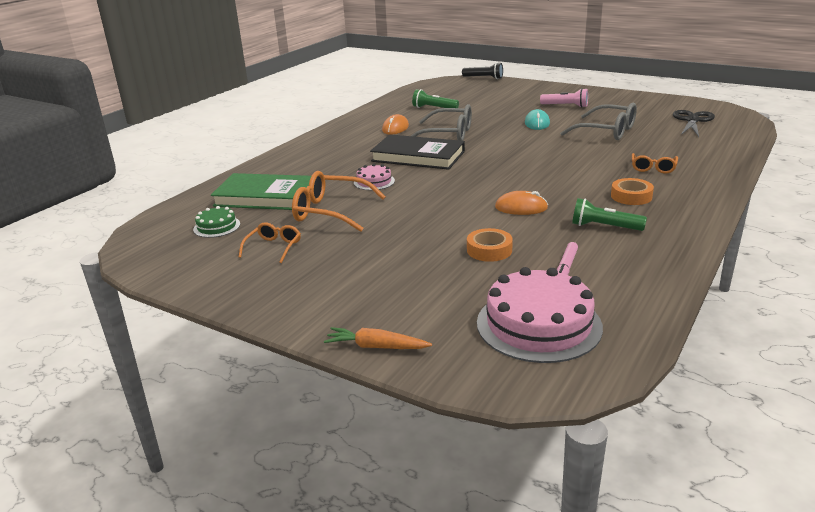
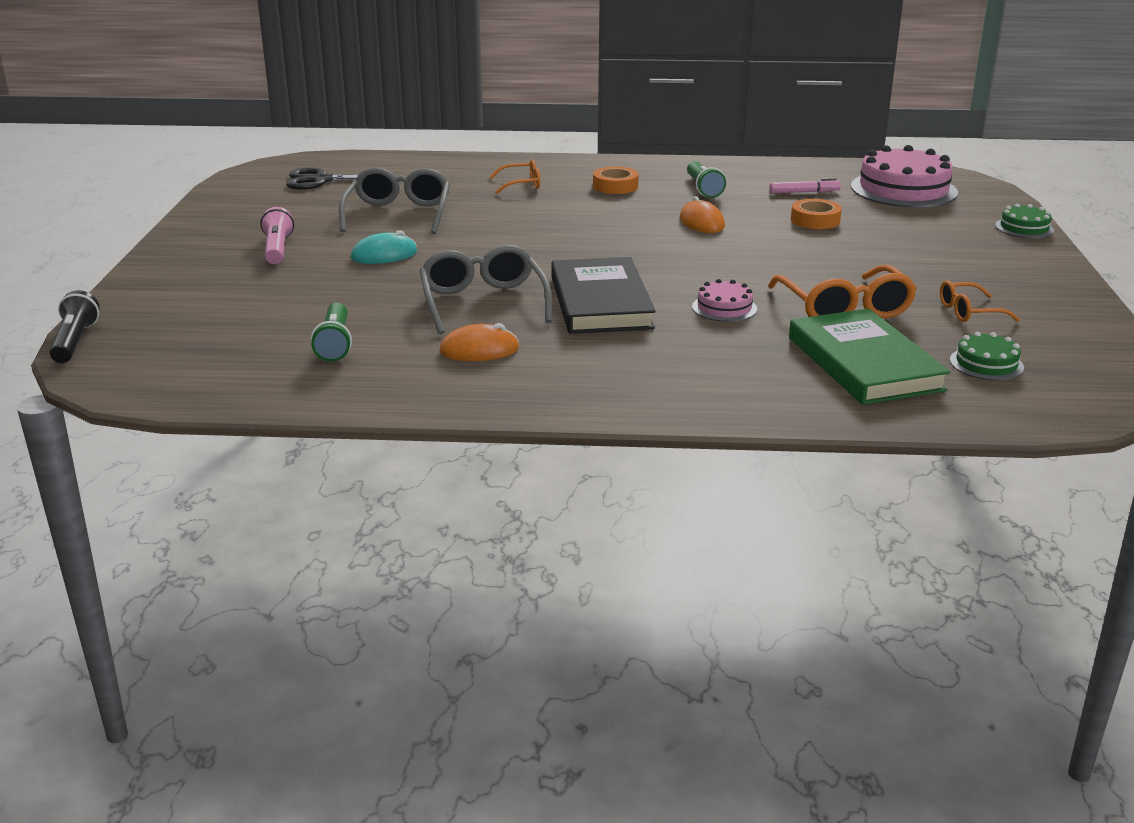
camera: 120 degrees left, 0 degrees up
(376, 347) = (1024, 228): orange carrot -> green cake

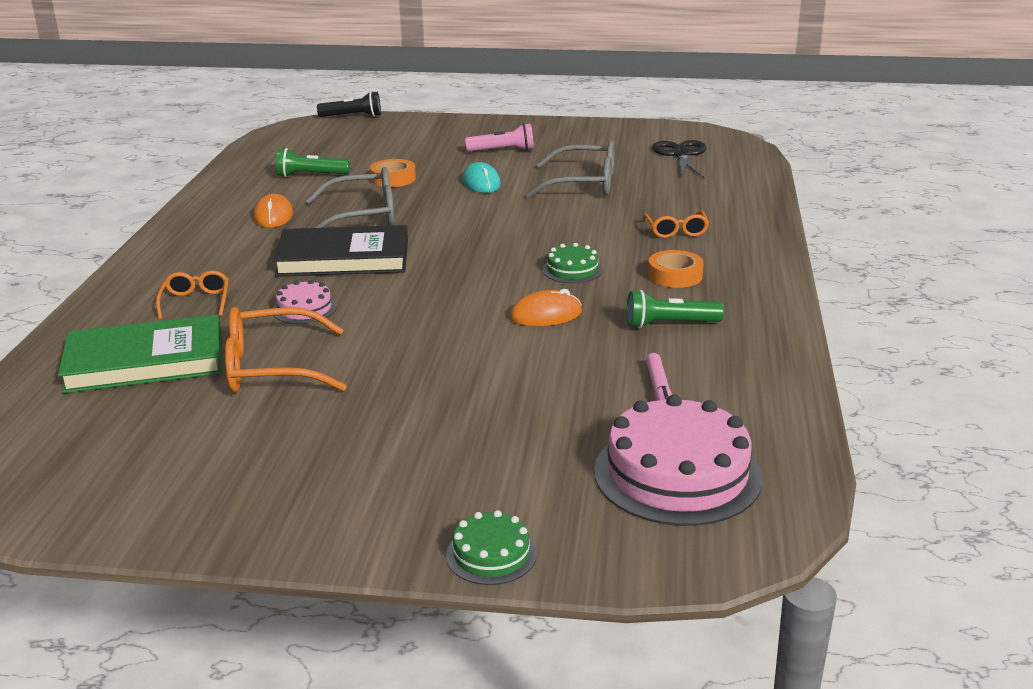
camera: 95 degrees right, 0 degrees up
(815, 220) = (545, 384): orange tape -> orange tape (393, 179)
(969, 312) = (223, 442): orange glasses -> orange glasses (196, 302)
(986, 364) = (97, 426): green cake -> green cake (572, 270)

